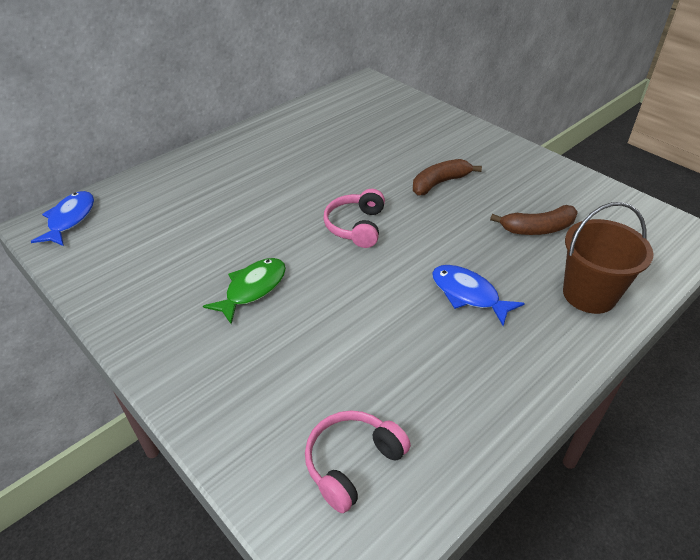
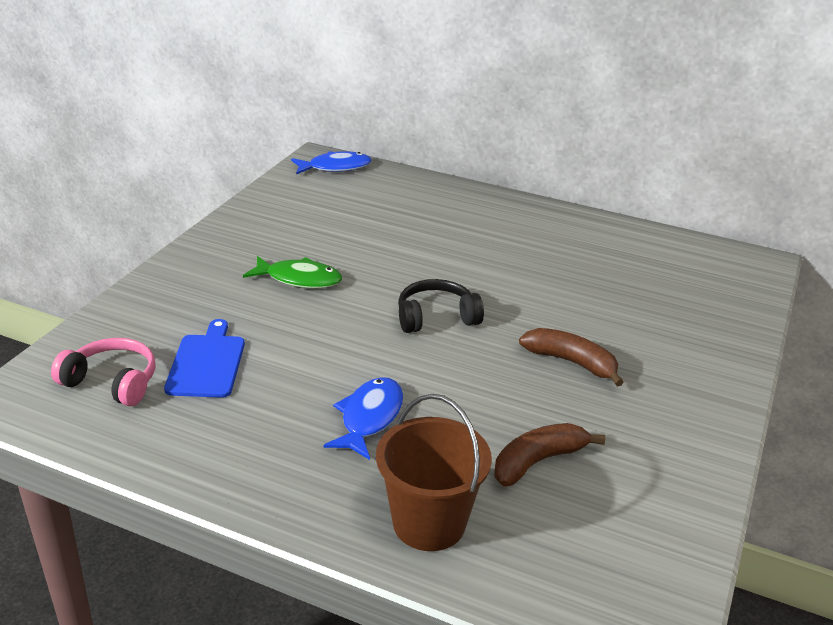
camera: 65 degrees right, 10 degrees down
(353, 380) = (207, 363): none -> blue cutting board
(356, 226) = (436, 317): pink headphones -> black headphones
(537, 229) = (538, 461): brown banana -> brown banana turned 90 degrees clockwise

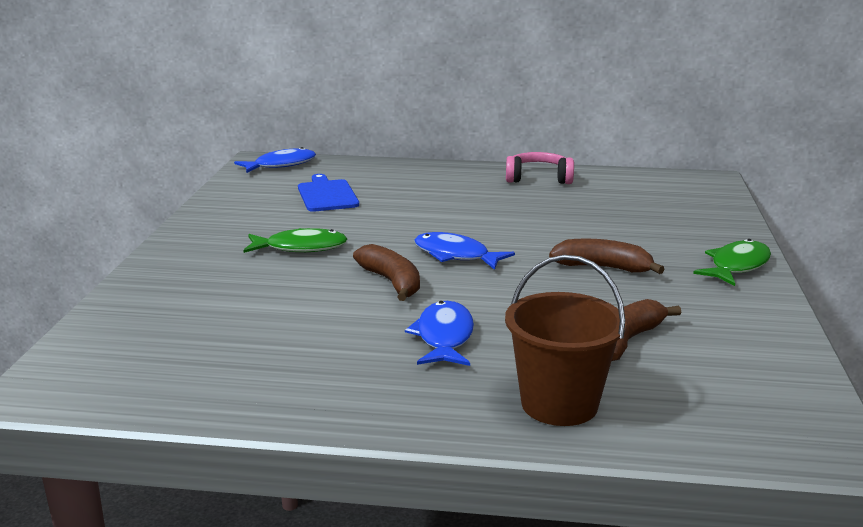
camera: 15 degrees left, 10 degrees down
(112, 382) = (152, 355): pink headphones -> pink headphones (538, 178)
(207, 363) = (247, 323): blue cutting board -> blue cutting board (327, 195)
(358, 339) = (392, 282): none -> brown banana
(436, 317) = (455, 255): black headphones -> blue fish
(711, 389) = (737, 266): none -> green fish

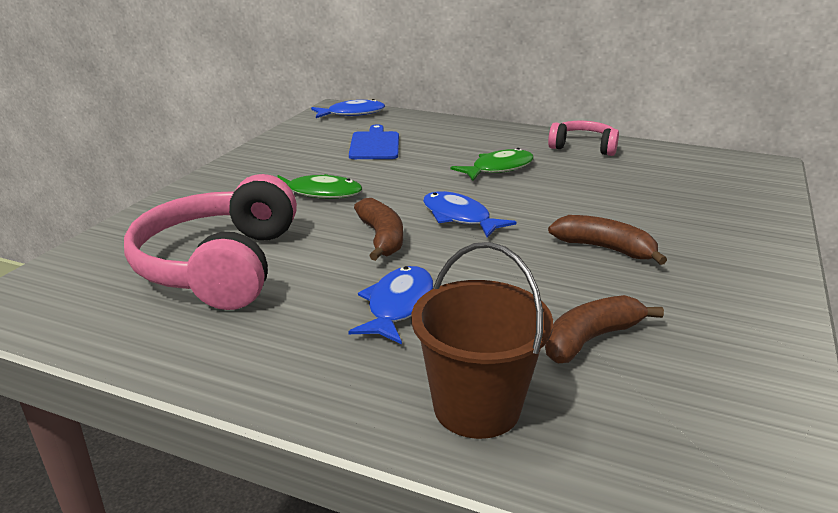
camera: 15 degrees right, 5 degrees up
(246, 325) = (220, 265): none -> pink headphones
(737, 266) = (758, 265): green fish -> green fish (498, 169)

